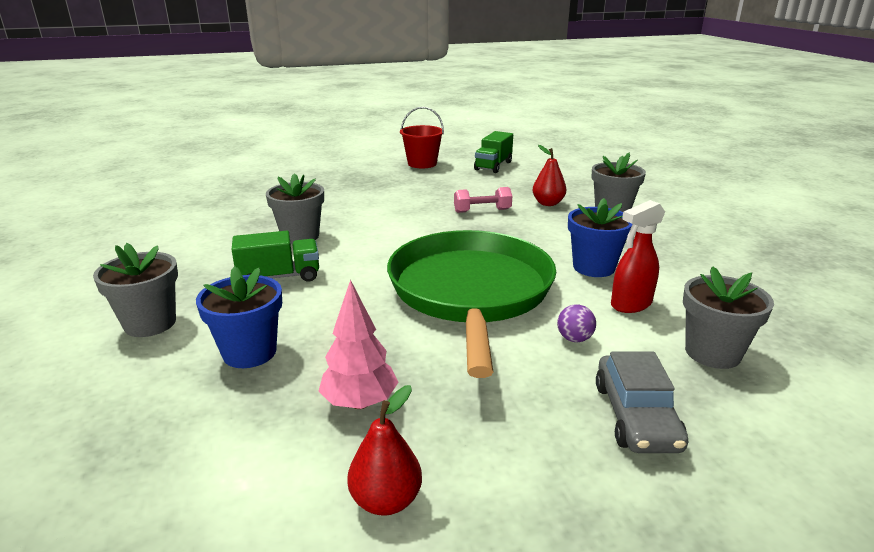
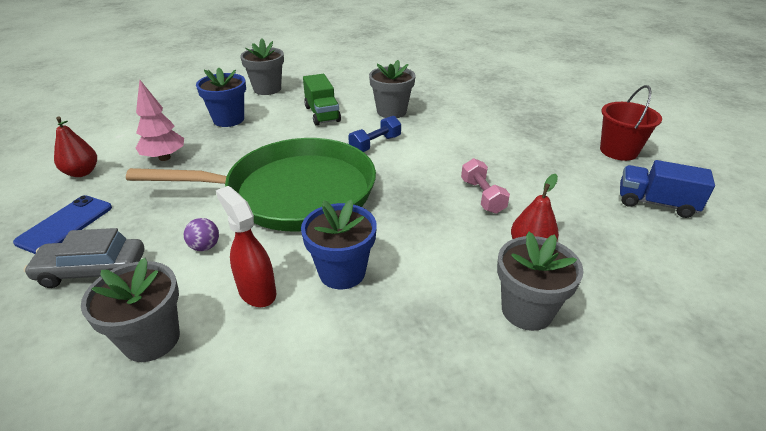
camera: 85 degrees right, 10 degrees up
(377, 248) = (375, 144): none -> blue dumbbell
(493, 166) = (655, 203): green truck -> blue truck
(547, 472) = (65, 224): none -> blue phone

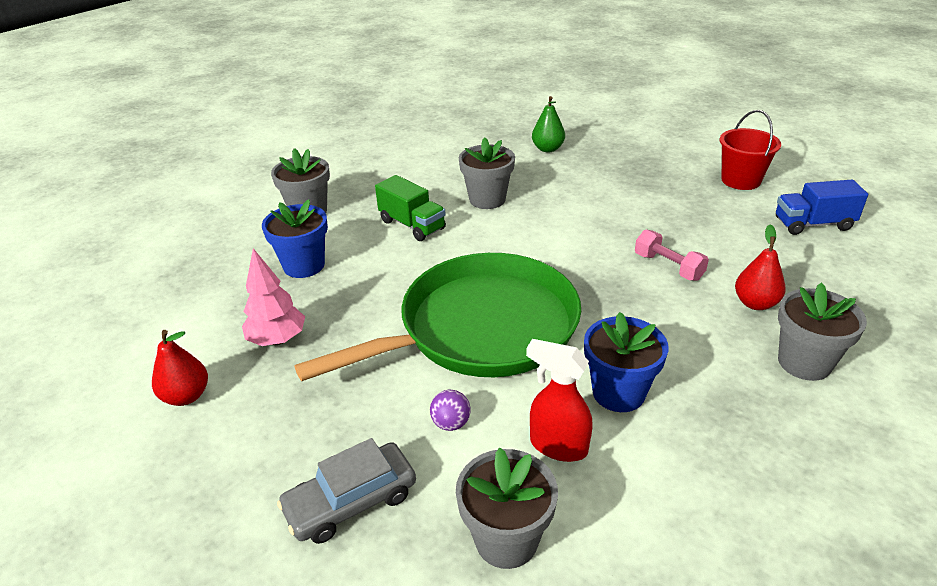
camera: 25 degrees left, 0 degrees up
(65, 224) = (248, 466): blue phone -> none
(375, 144) = (509, 244): blue dumbbell -> none
(473, 90) = (548, 149): none -> green pear

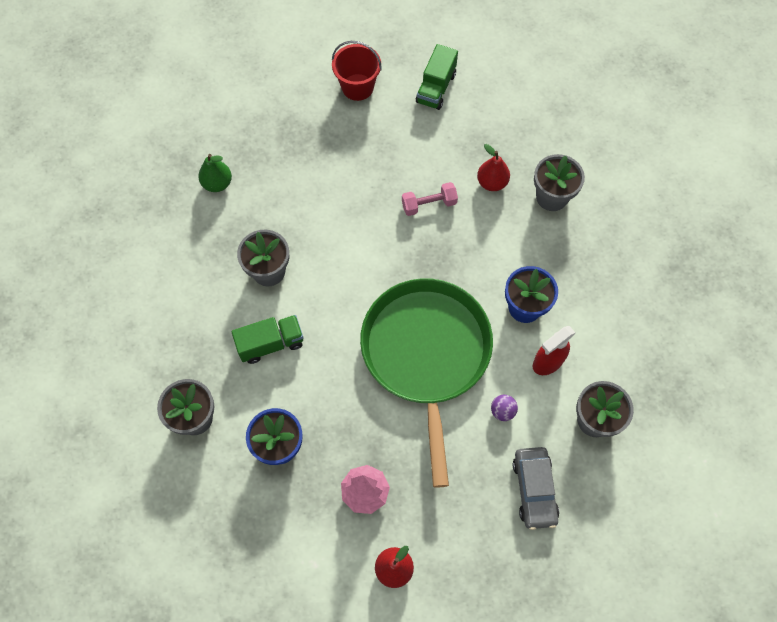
camera: 65 degrees left, 30 degrees up
(813, 224) = (436, 88): blue truck -> green truck

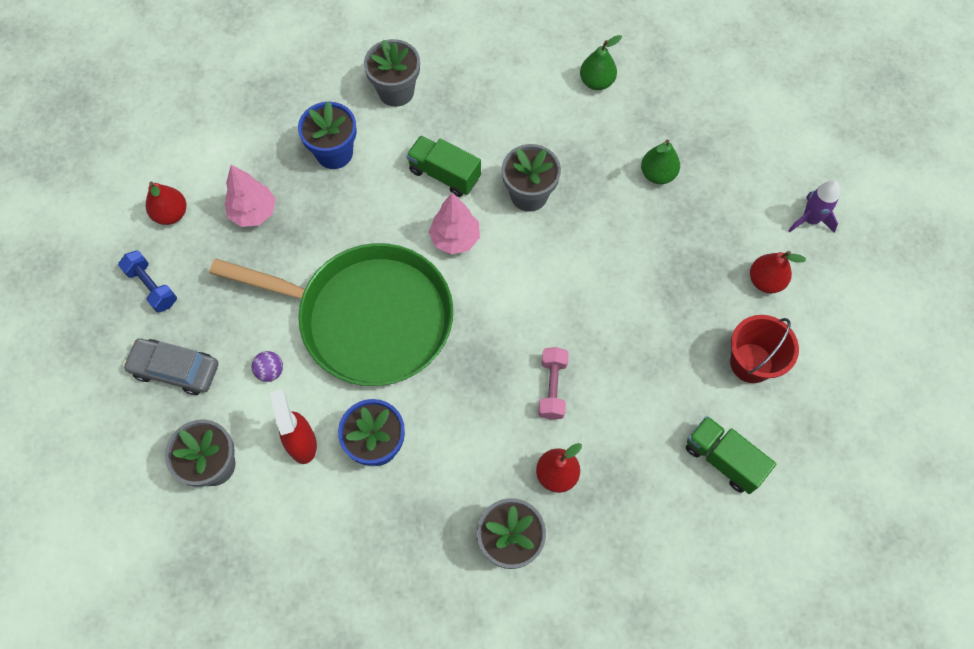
camera: 110 degrees right, 0 degrees up
(136, 253) = (596, 82): none -> green pear
(225, 75) = (810, 219): none -> purple rocket
(271, 344) = (444, 174): green truck -> green truck turned 120 degrees clockwise
(288, 92) = (765, 281): none -> red pear
(330, 313) = (455, 239): none -> pink tree
(471, 549) = (152, 287): none -> blue dumbbell

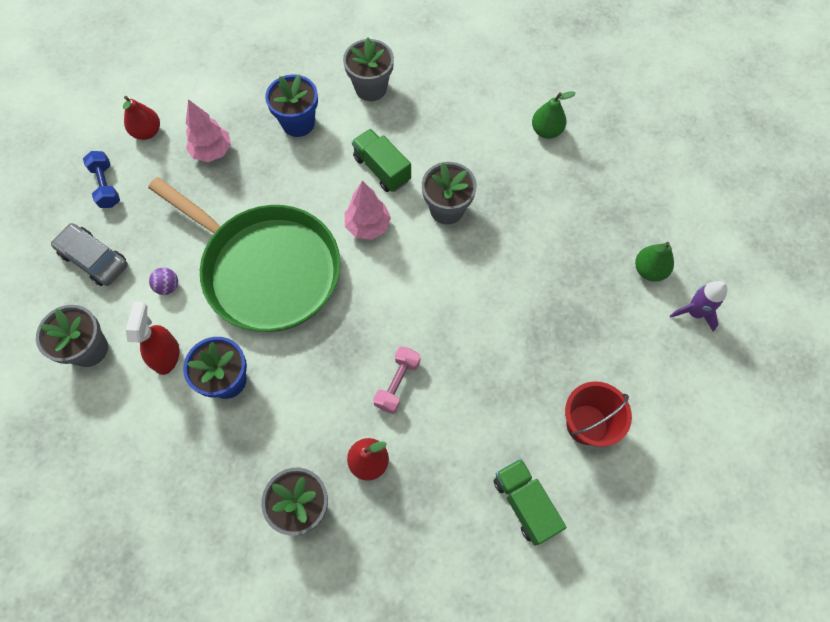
camera: 20 degrees right, 0 degrees up
(657, 174) = (568, 227): green pear -> green pear (649, 270)
(765, 281) = (630, 354): red pear -> none

